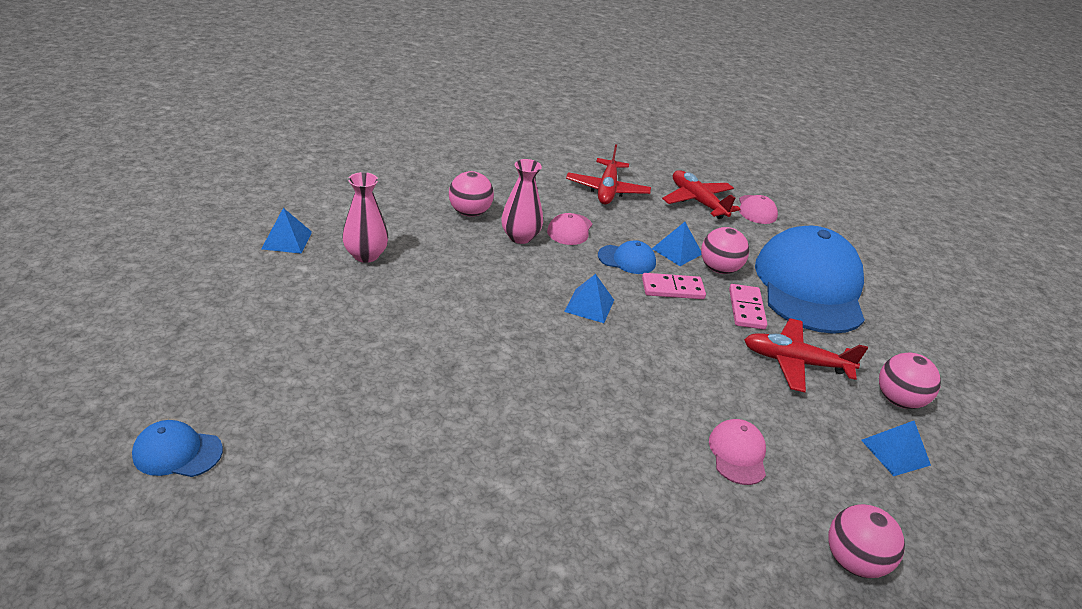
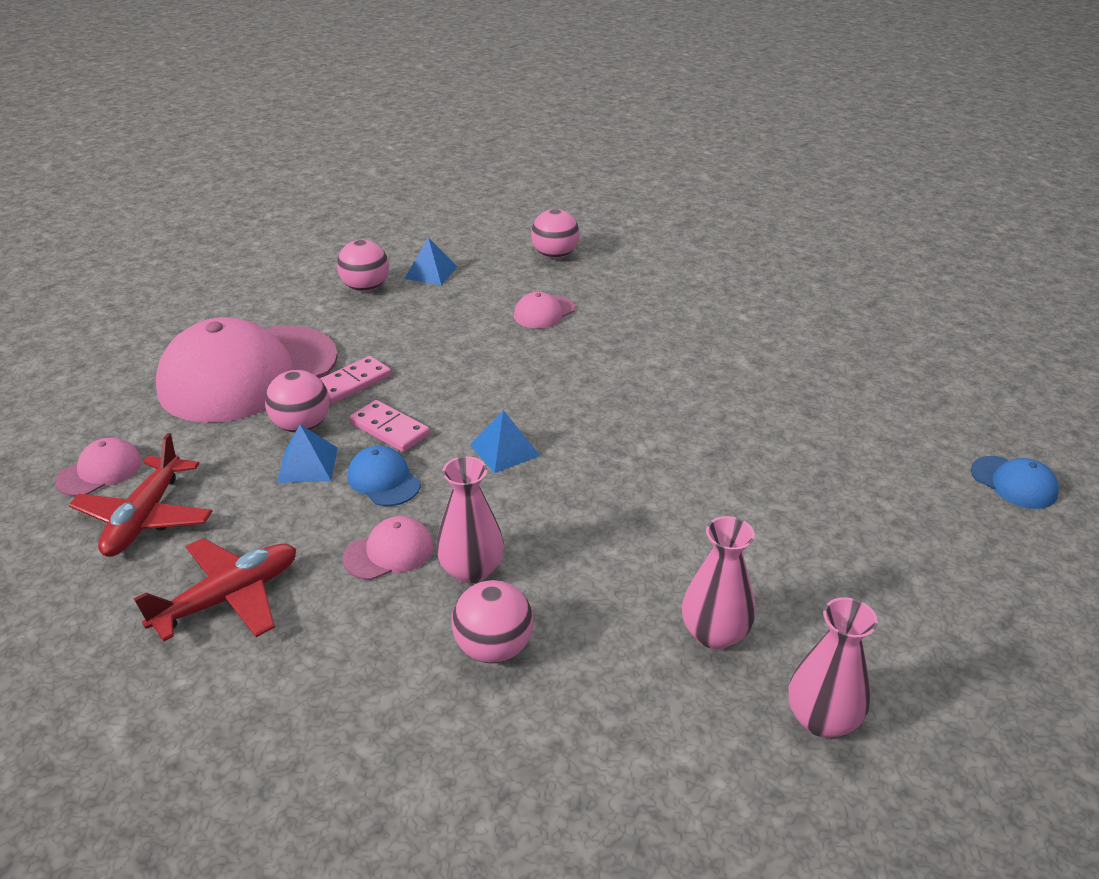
camera: 135 degrees left, 0 degrees up
(287, 240) = (822, 719): blue pyramid -> pink vase
(795, 362) = (394, 334): red plane -> none
(809, 286) = (248, 374): blue cap -> pink cap

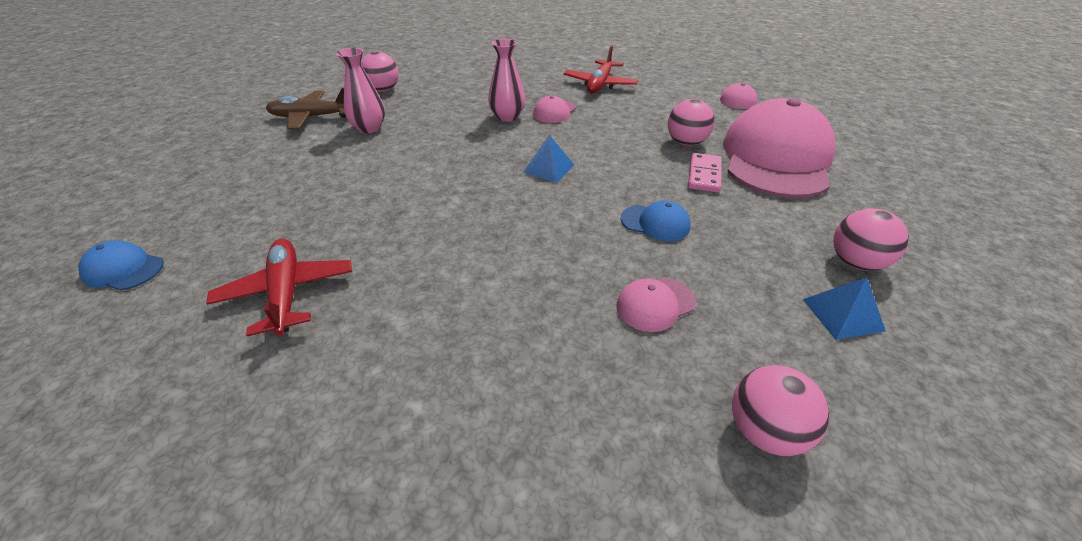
camera: 150 degrees right, 5 degrees up
(145, 517) = (681, 92): red plane -> red plane (287, 293)
(307, 464) = (649, 128): blue pyramid -> none
(383, 480) = (598, 134): blue cap -> blue cap (655, 223)
(390, 429) = (634, 157): pink domino -> none
(493, 648) = (471, 100): pink ball -> pink ball (383, 90)
(544, 312) = (655, 304): pink cap -> pink cap turned 135 degrees counterclockwise
(822, 719) = (311, 117): pink vase -> brown plane

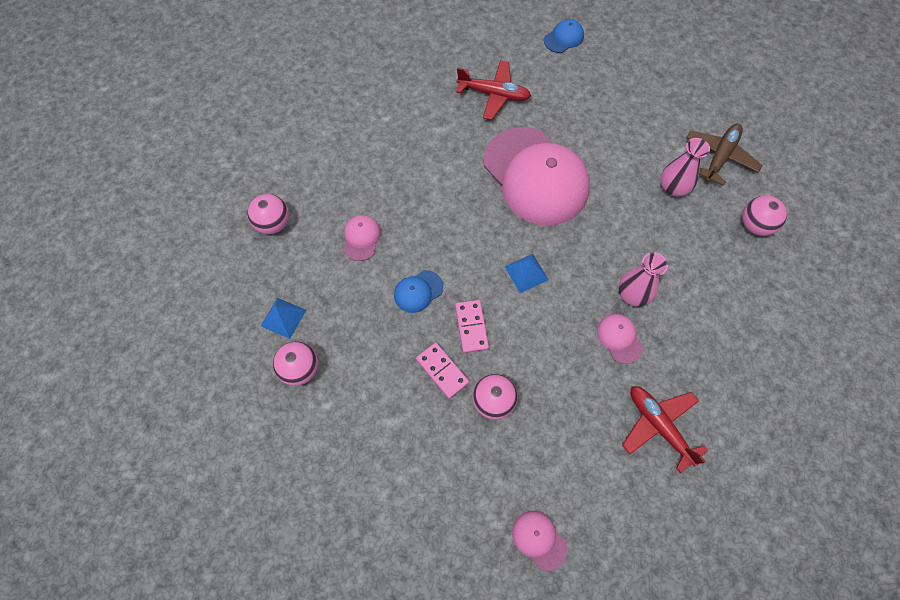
camera: 125 degrees right, 25 degrees up
(643, 176) = (471, 327): none -> pink domino
(776, 158) = (422, 450): pink cap -> pink cap (535, 176)

